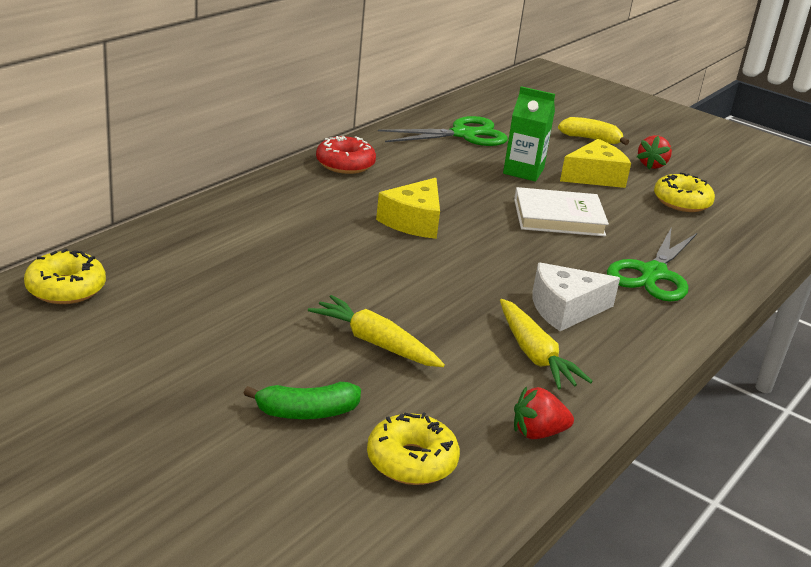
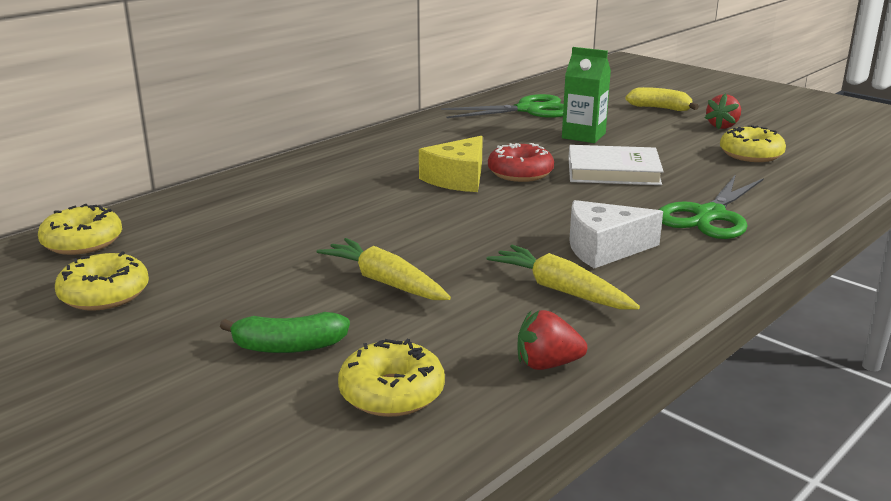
camera: 10 degrees right, 5 degrees down
(112, 352) = (104, 294): none -> yellow donut
(345, 164) = (401, 136): red donut -> red donut (520, 173)
(535, 355) = (560, 290): yellow carrot -> yellow carrot turned 150 degrees clockwise
(595, 176) = (659, 137): yellow cheese -> none

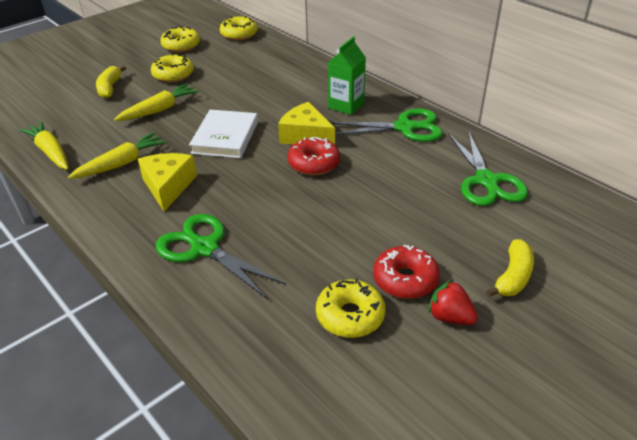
camera: 95 degrees right, 15 degrees up
(288, 347) = (110, 88): green banana -> yellow banana
(392, 393) = (57, 112): yellow donut -> yellow donut (173, 75)
(432, 135) = (404, 127): none -> green scissors
(547, 364) = (50, 152): red strawberry -> yellow carrot
(583, 136) = (408, 206): green carton -> green carton (346, 105)
(604, 248) = (168, 186): white cheese -> yellow cheese
(613, 171) = (312, 211): white book -> white book (225, 137)
(690, 138) = (405, 279): none -> red donut

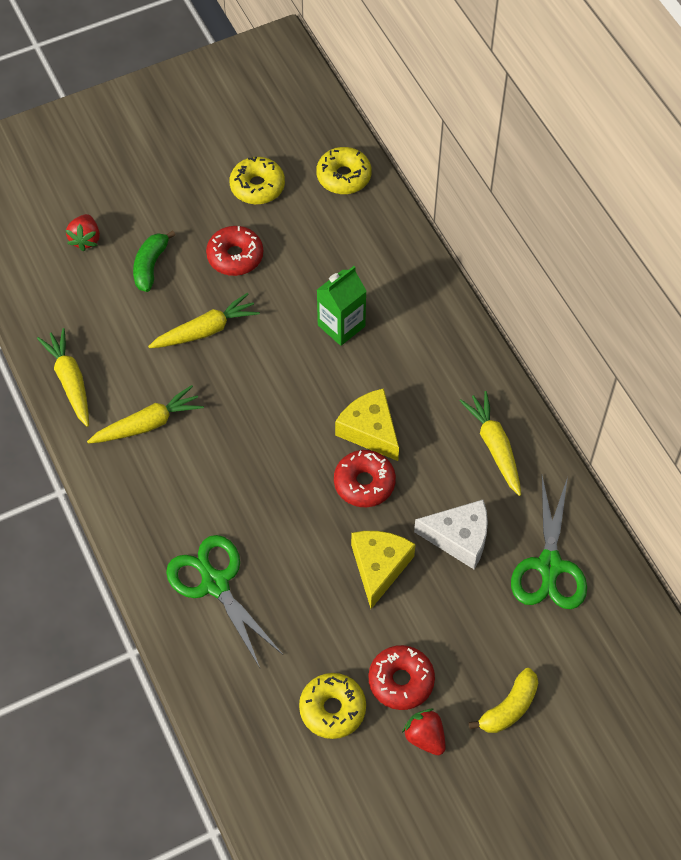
camera: 15 degrees right, 20 degrees up
(57, 84) = (85, 239): none -> red strawberry
(110, 88) = (150, 266): yellow banana -> green banana
(168, 186) = (193, 478): yellow cheese -> yellow cheese (379, 567)
(173, 75) = (235, 256): yellow donut -> red donut
(225, 137) = (274, 407): white book -> none
(346, 105) = (438, 383): green carton -> green carton (341, 326)
(404, 127) = (494, 446): green scissors -> yellow carrot
(405, 179) = (459, 538): none -> white cheese

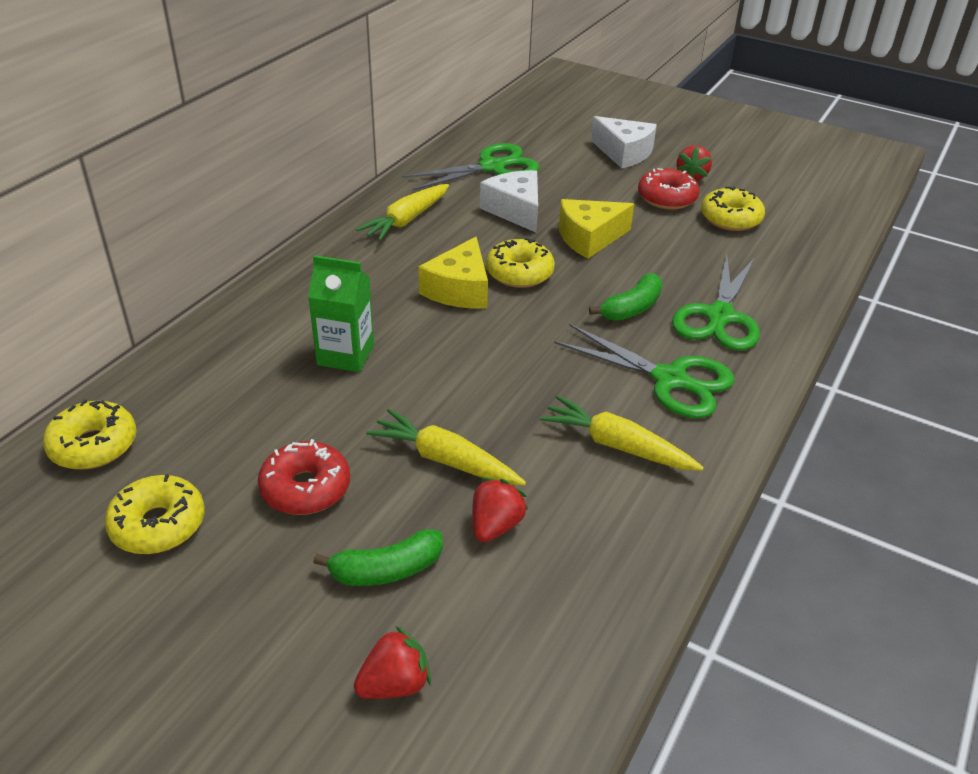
camera: 125 degrees left, 20 degrees down
(70, 381) = (639, 551): yellow carrot -> none
(140, 327) = (495, 526): none -> red strawberry
(178, 497) = (669, 379): none -> green scissors
(267, 530) = (631, 308): none -> green banana
(364, 483) = (519, 273): red donut -> yellow donut
(509, 708) = (624, 153): yellow banana -> white cheese

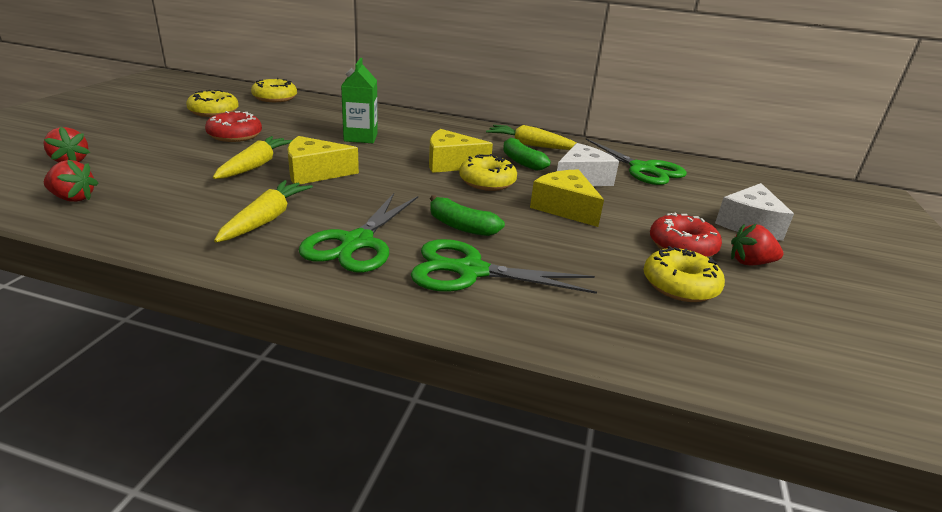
camera: 75 degrees right, 10 degrees down
(386, 570) = (160, 155): green banana -> green banana (521, 162)
(478, 404) = (315, 173): none -> yellow cheese
(495, 526) = (187, 181): red strawberry -> red strawberry (73, 198)

